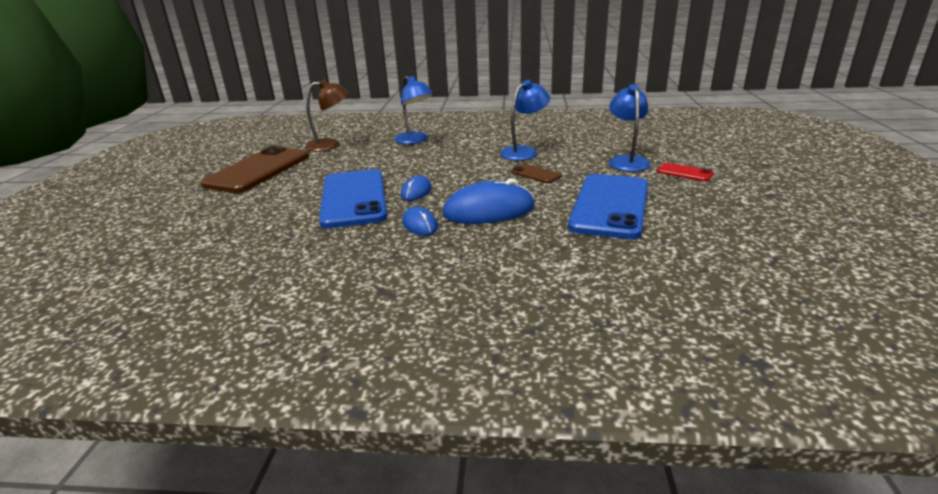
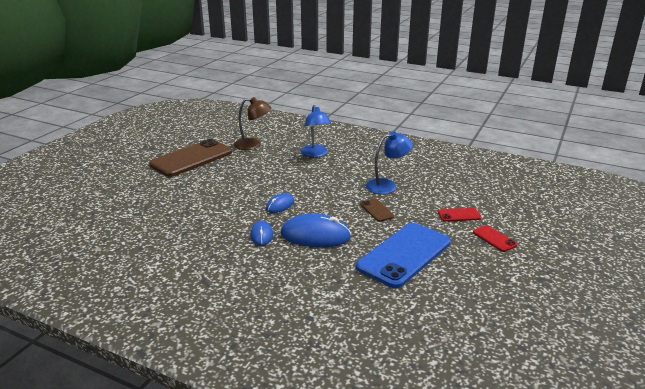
camera: 20 degrees right, 0 degrees up
(353, 198) = (235, 201): blue phone -> none
(626, 161) = (459, 215): blue lamp -> red phone

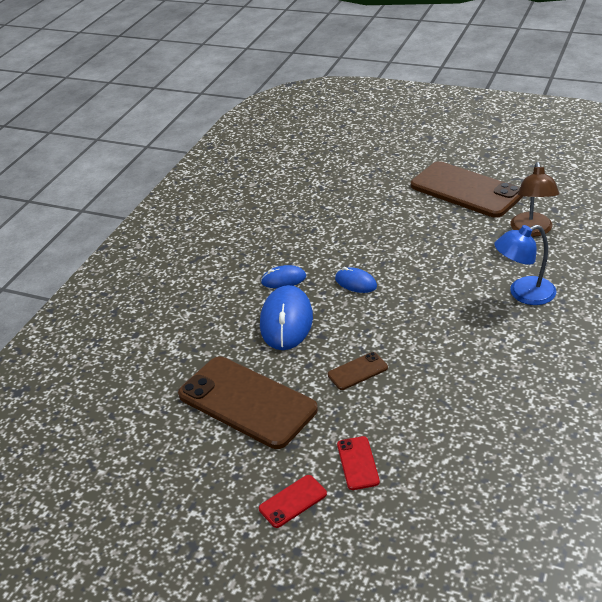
camera: 90 degrees right, 10 degrees up
(387, 185) = (437, 379): blue lamp -> none
(404, 255) = (247, 402): blue phone -> brown phone

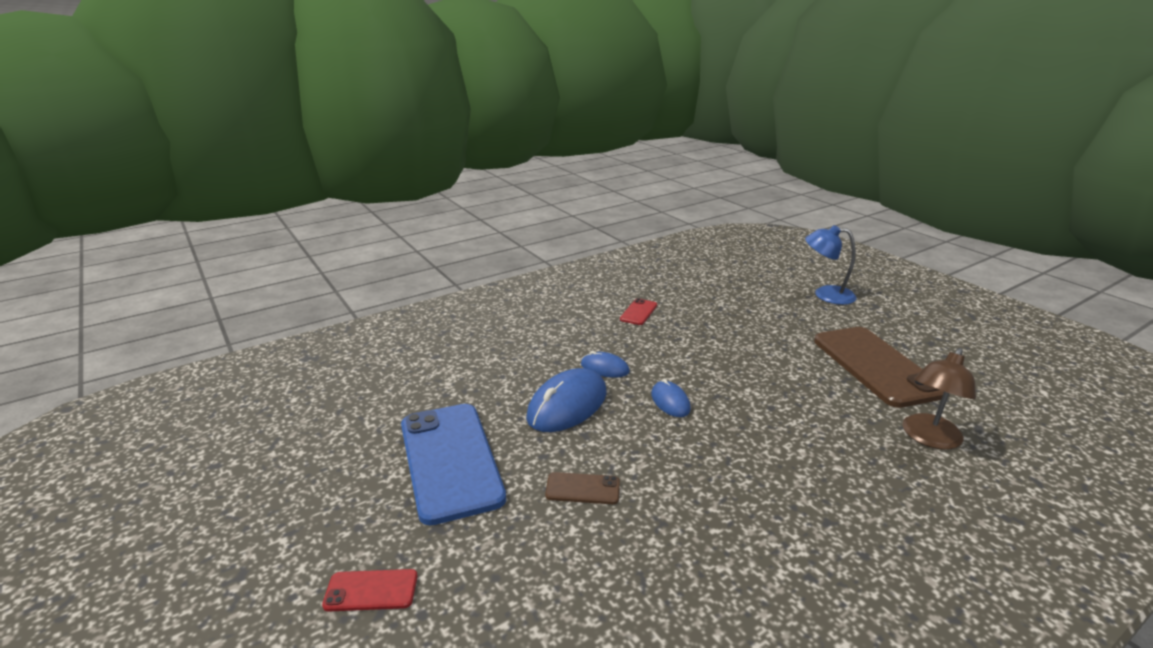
camera: 30 degrees right, 10 degrees down
(247, 402) = (450, 460): brown phone -> blue phone
(358, 463) = (477, 591): red phone -> red phone (638, 312)
(523, 294) = (858, 504): blue lamp -> blue lamp (825, 295)

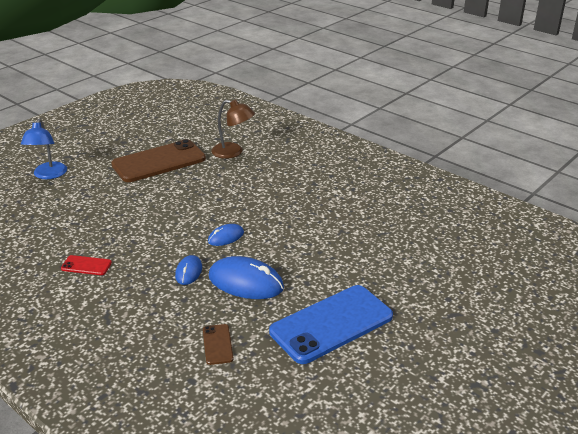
camera: 105 degrees left, 5 degrees up
(371, 590) = (448, 322): red phone -> none
(583, 489) = (330, 261): brown phone -> brown phone (217, 344)

